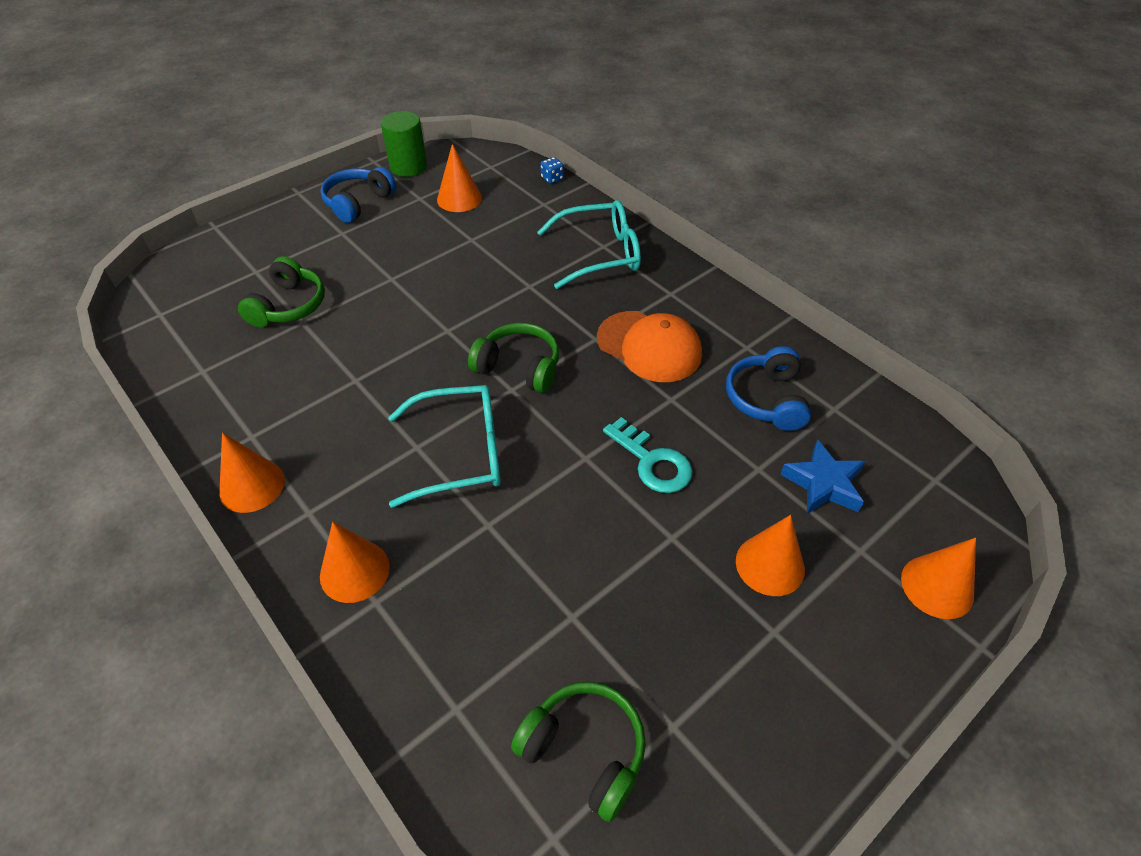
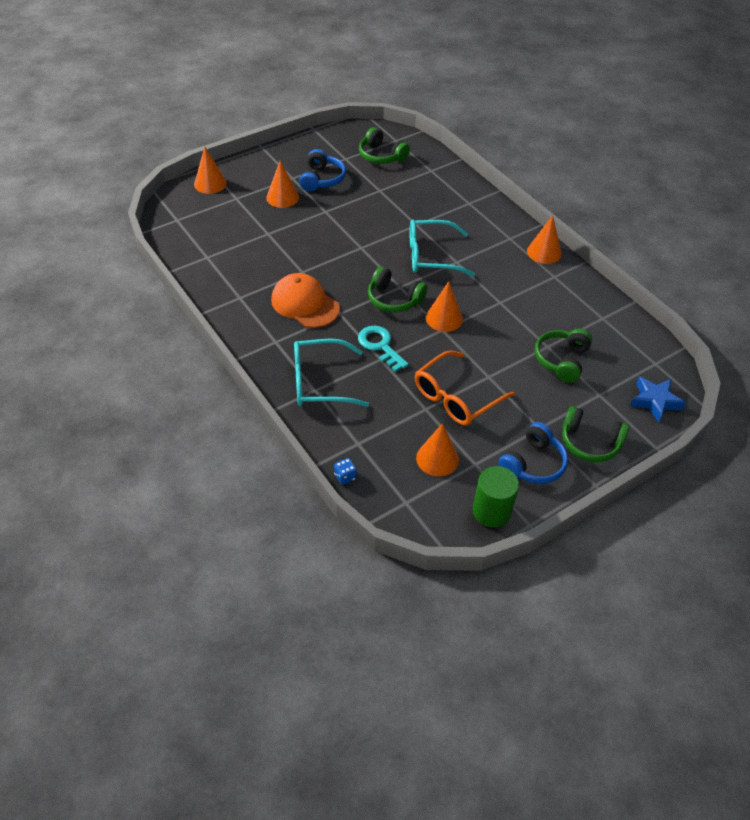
camera: 175 degrees left, 0 degrees up
(288, 224) = (590, 442): none -> green headphones
(354, 571) = (480, 214): orange cone -> orange cone (444, 318)
(435, 253) = (456, 397): none -> orange glasses
(652, 462) = (324, 242): turquoise key -> turquoise key (380, 346)
(767, 399) = (244, 265): blue headphones -> blue headphones (321, 179)
(823, 484) = (237, 224): blue star -> blue star (655, 401)

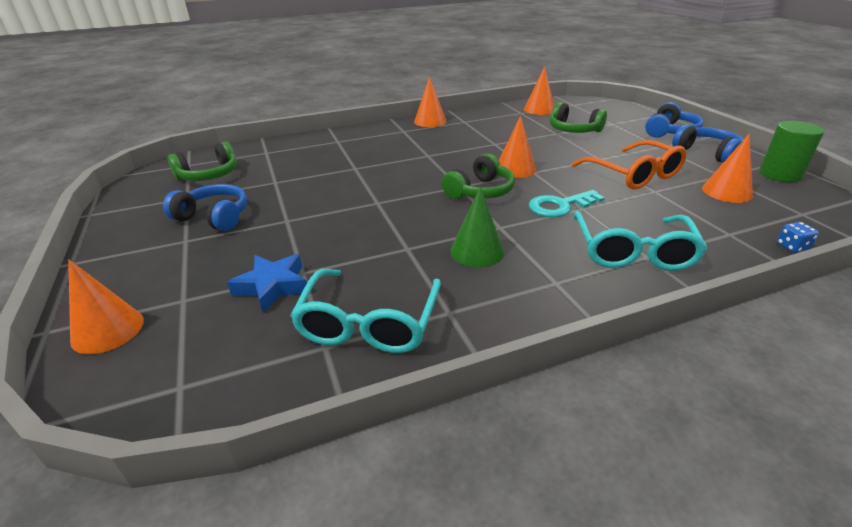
camera: 75 degrees left, 15 degrees down
(282, 197) = (225, 252): orange cone -> orange cone (539, 109)
(305, 304) = (477, 251): orange cap -> green cone
(431, 256) = (413, 166): turquoise glasses -> turquoise glasses (369, 323)
(590, 442) = (670, 132): green headphones -> blue headphones
(655, 401) = (614, 109): blue star -> blue star (273, 286)

